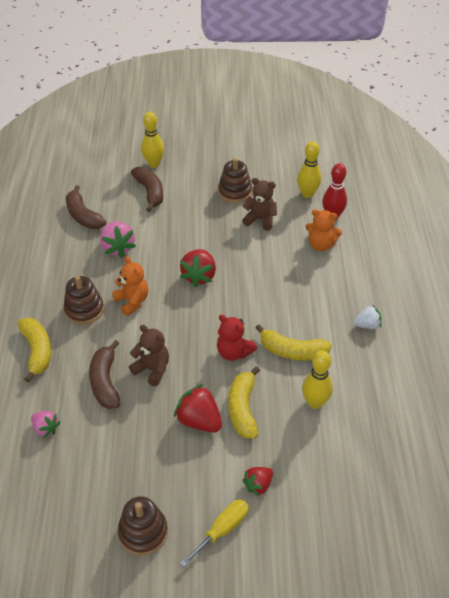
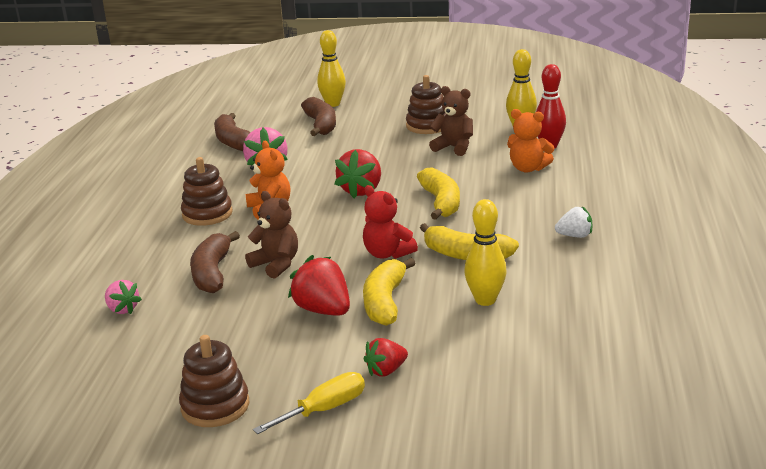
camera: 10 degrees right, 20 degrees down
(37, 351) = (137, 245): yellow banana -> yellow banana (441, 202)

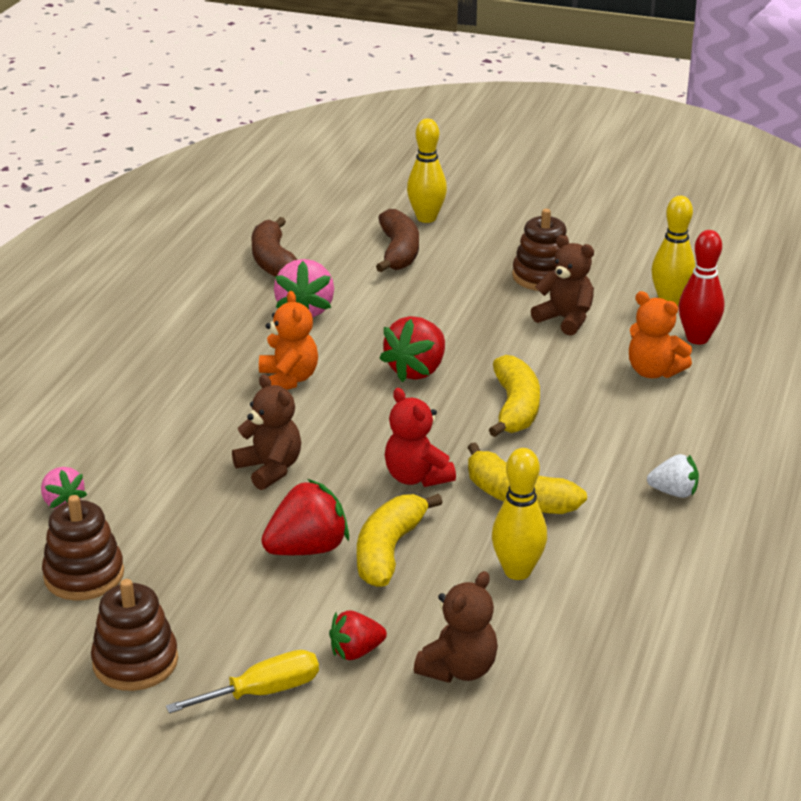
camera: 10 degrees right, 5 degrees up
(207, 214) = (206, 374): brown stacking toy -> brown stacking toy (84, 575)
(212, 273) = (187, 467): brown banana -> none
(323, 310) = (307, 549): red strawberry -> red strawberry turned 90 degrees clockwise
(468, 369) = (459, 669): none -> brown teddy bear

